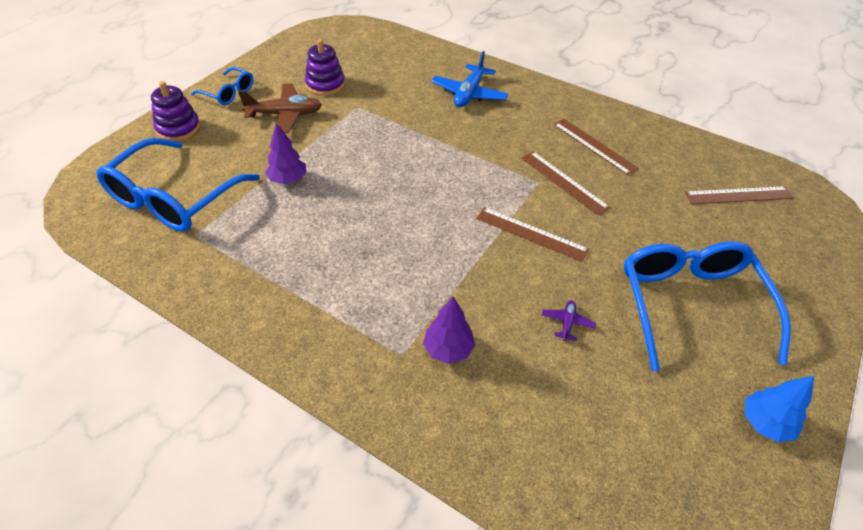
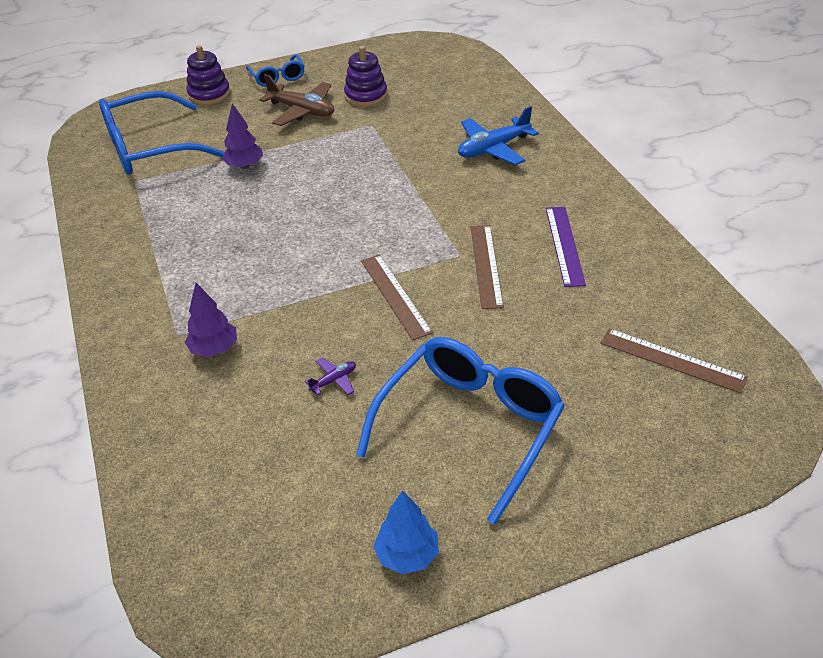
camera: 40 degrees right, 5 degrees down
(594, 146) = (564, 245): brown ruler -> purple ruler

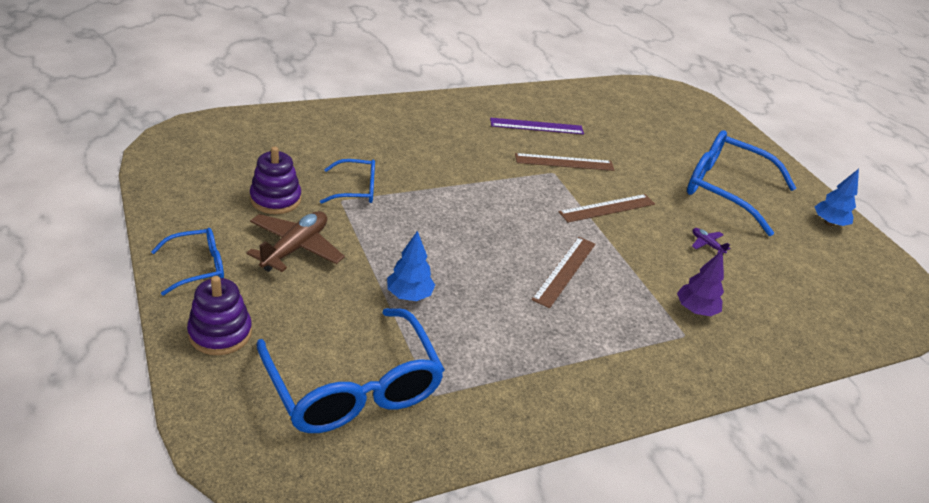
camera: 100 degrees left, 5 degrees down
(244, 166) = (409, 295): purple tree -> blue tree
(390, 131) = (356, 189): none -> blue glasses
(493, 149) = (400, 136): blue plane -> none
(672, 360) = (643, 111): brown ruler -> brown ruler (564, 271)

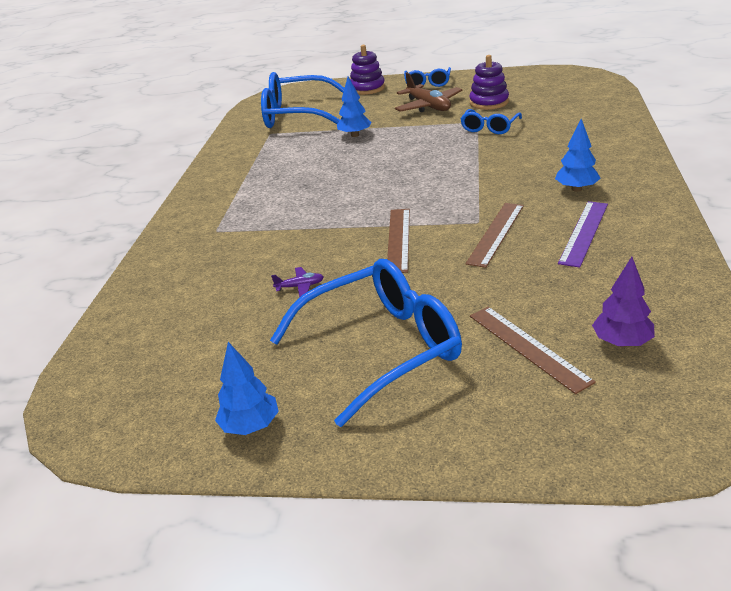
camera: 130 degrees right, 5 degrees down
(472, 132) = (576, 189): none -> blue tree
(564, 271) = (331, 195): brown ruler -> brown ruler (528, 347)
(695, 310) = (232, 245): purple tree -> purple tree (621, 342)

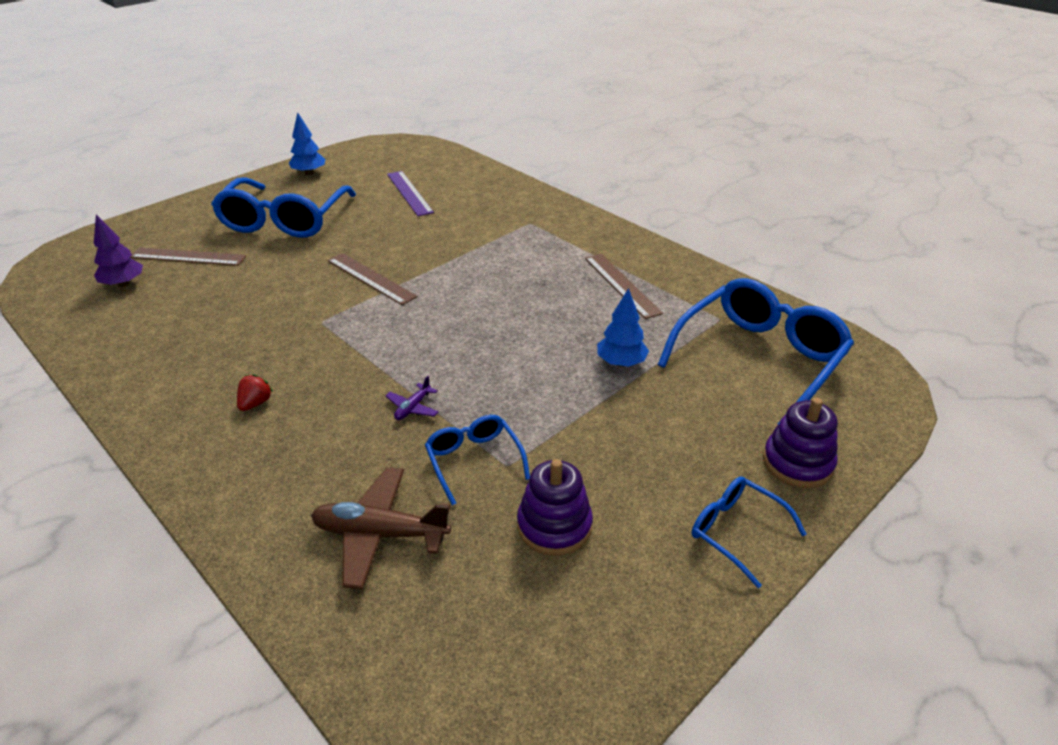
camera: 125 degrees right, 5 degrees up
(300, 286) = (392, 223): purple plane -> purple plane (413, 408)
(428, 106) = (628, 466): brown plane -> brown plane (380, 534)
(496, 233) = (291, 318): brown ruler -> brown ruler (621, 285)
(576, 189) = (255, 403): blue tree -> red strawberry
(584, 232) = (208, 353): purple ruler -> purple ruler (409, 193)

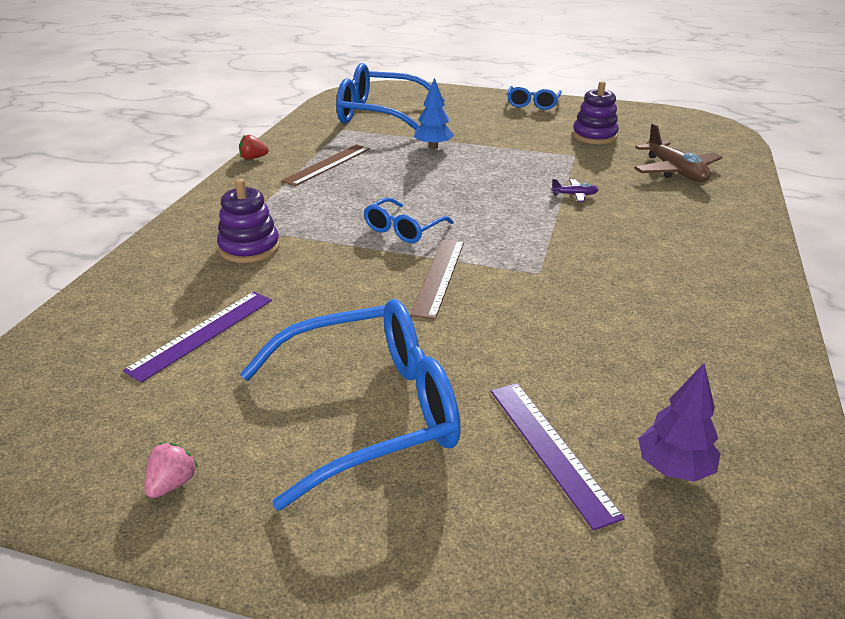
camera: 120 degrees left, 5 degrees down
(188, 257) = (551, 449): brown ruler -> purple ruler
(255, 403) = (668, 254): red strawberry -> red strawberry (253, 158)
(309, 173) = (172, 484): blue tree -> pink strawberry
(473, 461) = (586, 164): blue glasses -> blue glasses (403, 229)
(797, 463) = (465, 99): purple stacking toy -> purple stacking toy (249, 248)

